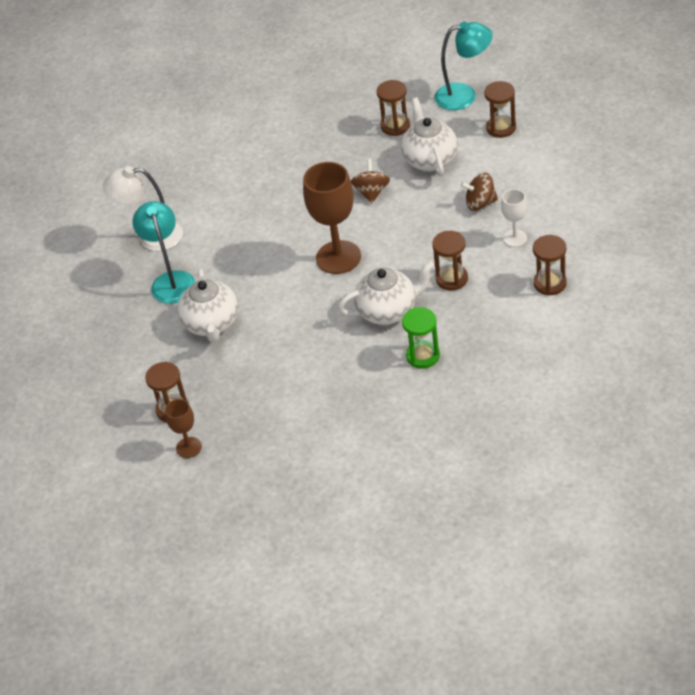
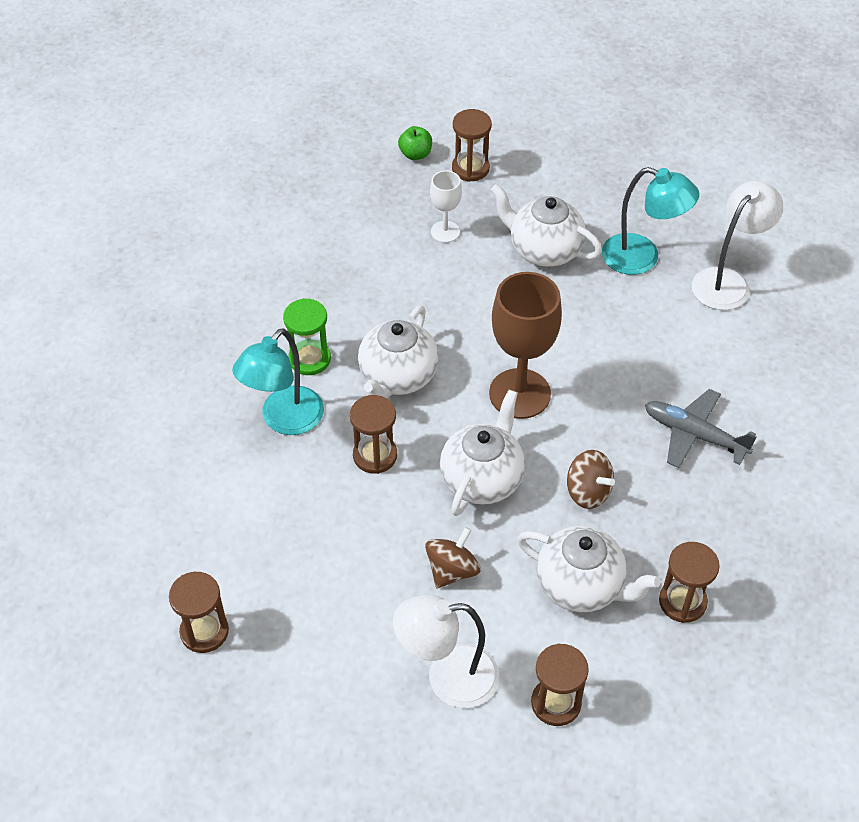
camera: 125 degrees right, 5 degrees up
(189, 447) = (415, 154): brown goblet -> green apple
(286, 181) = (694, 435): none -> grey plane
(413, 231) = (482, 479): none -> white teapot
(464, 95) = (664, 721): turquoise lamp -> turquoise lamp (284, 420)
(515, 238) = (361, 554): white goblet -> white goblet (445, 232)
(536, 165) = (447, 677): none -> white lamp
(550, 283) = (264, 526): brown hourglass -> brown hourglass (204, 631)

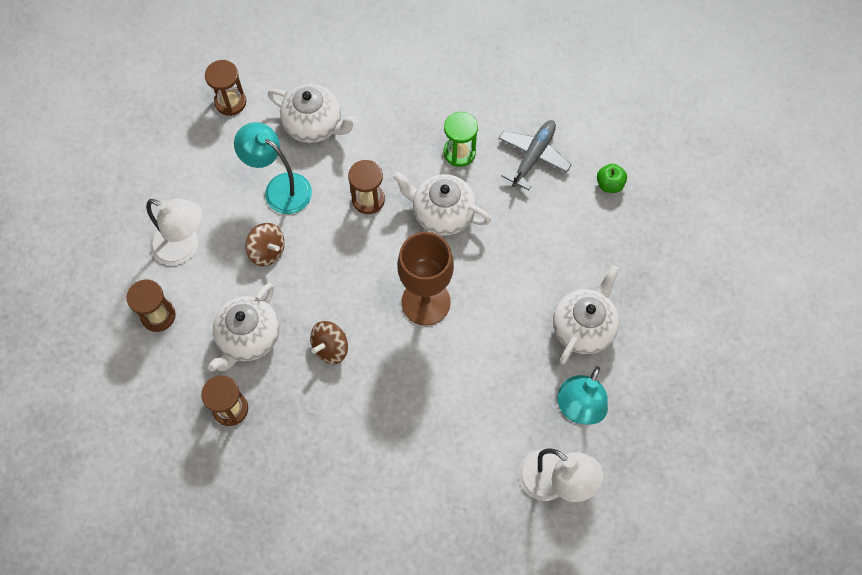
camera: 90 degrees right, 15 degrees up
(284, 420) = (401, 138): turquoise lamp -> turquoise lamp (280, 188)
(415, 154) = (693, 225): green apple -> green apple (609, 184)
(445, 232) = (600, 249): white goblet -> none
(447, 677) = (184, 248): white lamp -> white lamp turned 120 degrees clockwise
(470, 168) = (679, 270): brown hourglass -> none
(482, 479) = (345, 273): white teapot -> white teapot (314, 125)
(694, 435) = (383, 434): grey plane -> grey plane (533, 156)

